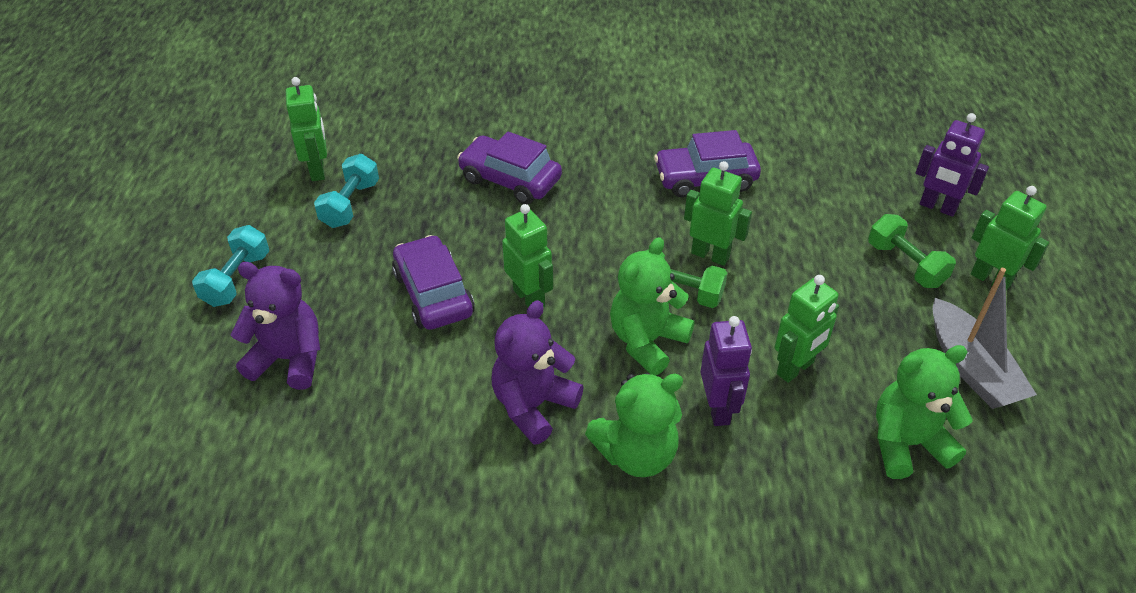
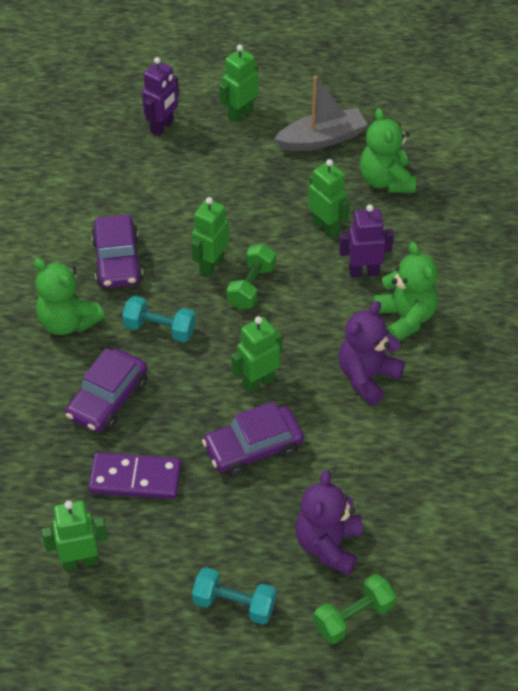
camera: 90 degrees left, 5 degrees up
(350, 204) = (134, 525): turquoise dumbbell -> turquoise dumbbell (160, 329)
(407, 203) = (135, 478): none -> purple domino
(533, 406) = (367, 377): purple teddy bear -> purple teddy bear turned 90 degrees clockwise
(647, 341) = (303, 308): green teddy bear -> green teddy bear (68, 322)
(905, 264) = (224, 154): green dumbbell -> green dumbbell (353, 617)

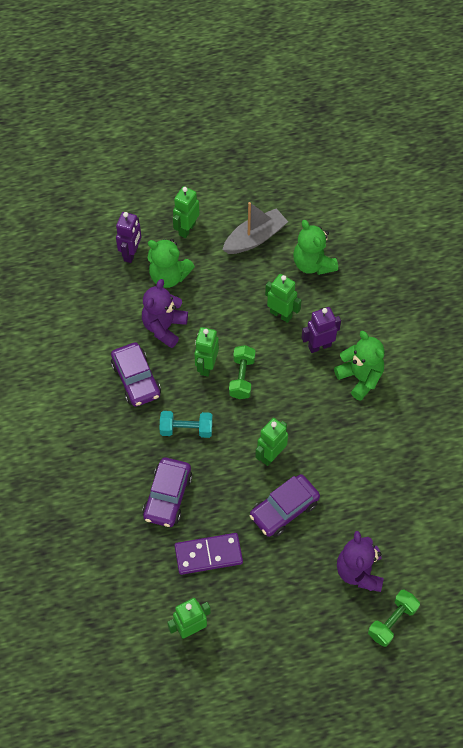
camera: 15 degrees left, 10 degrees up
(68, 322) = (116, 440): green teddy bear -> green teddy bear (169, 276)
(234, 604) = (308, 633): turquoise dumbbell -> none
(367, 377) = (347, 432): purple teddy bear -> purple teddy bear (164, 327)

